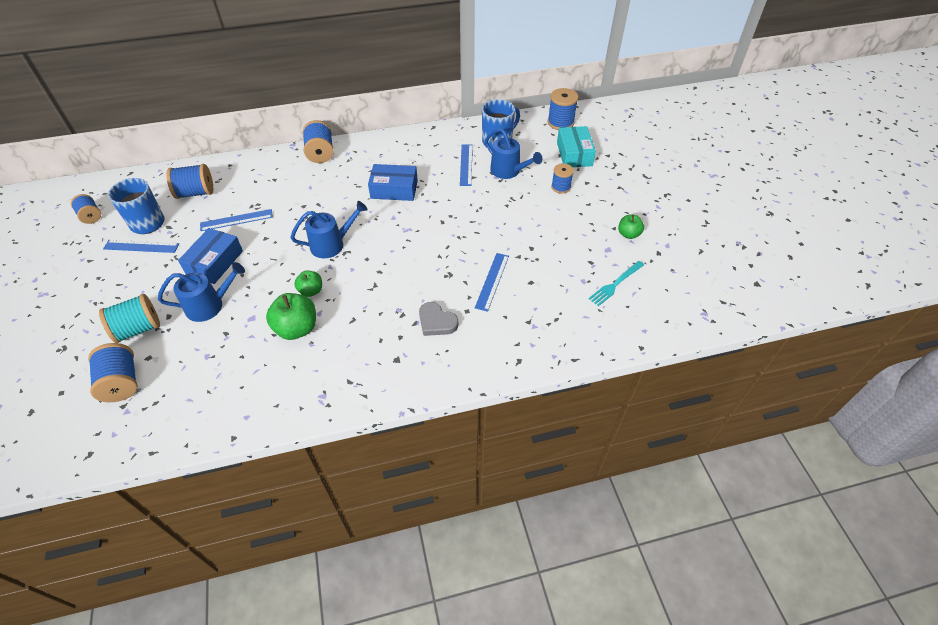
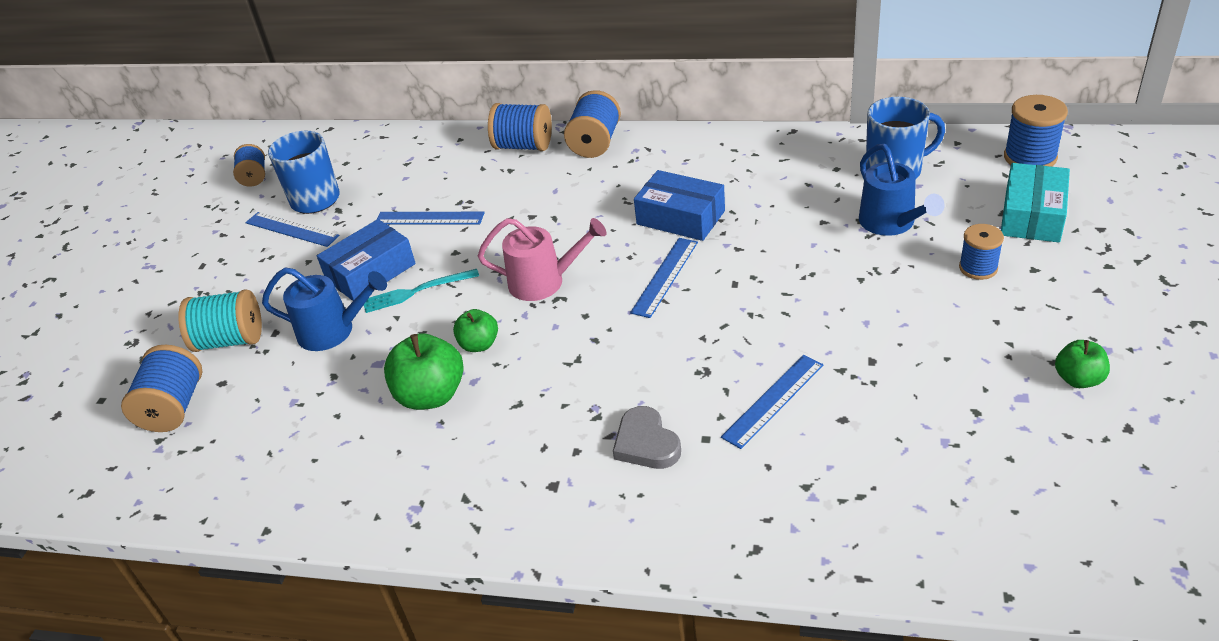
camera: 30 degrees right, 10 degrees down
(196, 193) = (396, 170): blue spool -> blue spool (523, 146)
(332, 244) = (544, 282): blue watering can -> pink watering can
(466, 164) = (820, 199): blue ruler -> blue ruler (665, 277)
(615, 284) = (1008, 464): turquoise fork -> turquoise fork (417, 291)

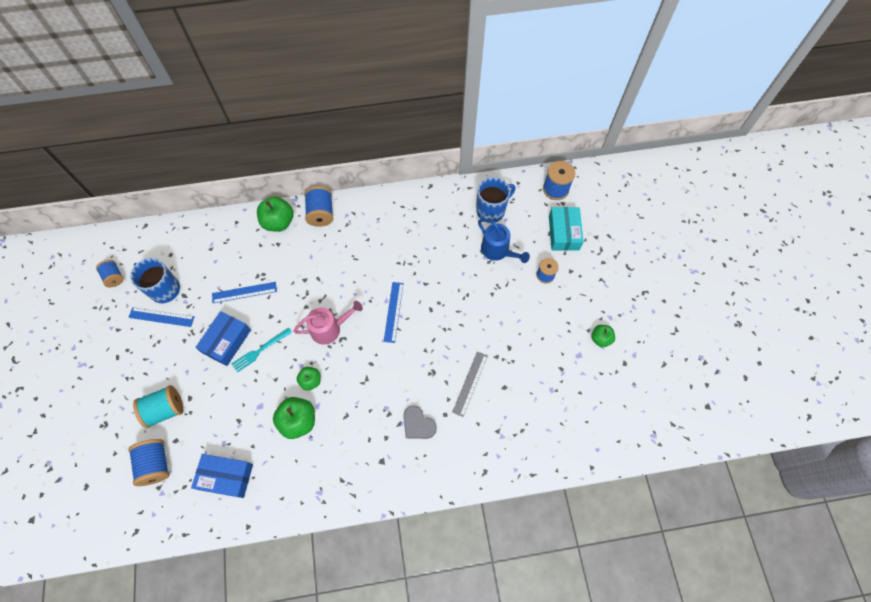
camera: 25 degrees left, 25 degrees up
(333, 331) = (224, 389): blue watering can -> none
(523, 146) = (278, 222): blue spool -> green apple
(680, 217) = (388, 266): blue box -> blue box (226, 477)
(773, 400) = (470, 383): blue ruler -> grey ruler

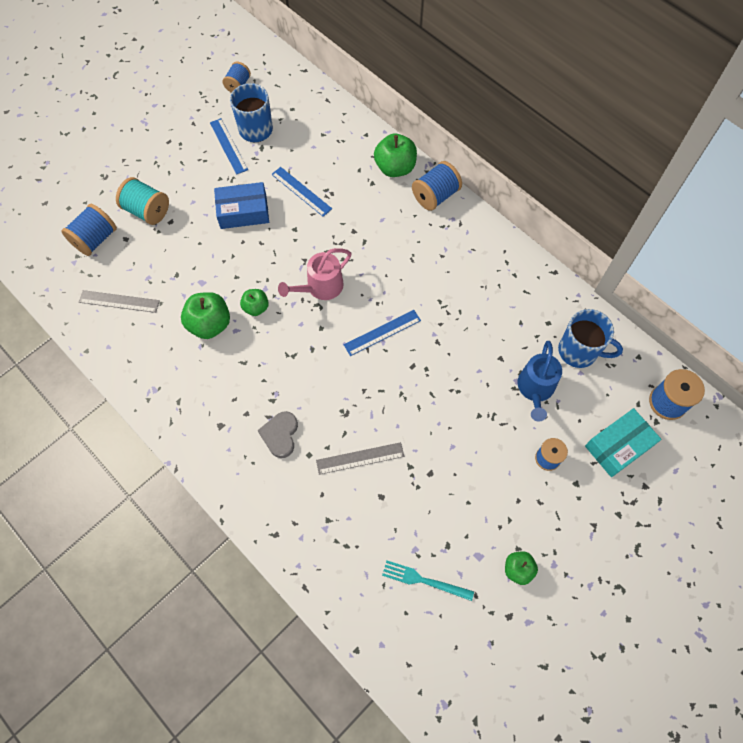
camera: 55 degrees right, 0 degrees up
(226, 477) = (119, 301): blue box -> grey ruler
(260, 350) = (255, 244): turquoise fork -> turquoise fork (424, 580)
(330, 328) = (320, 287): pink watering can -> pink watering can turned 105 degrees clockwise

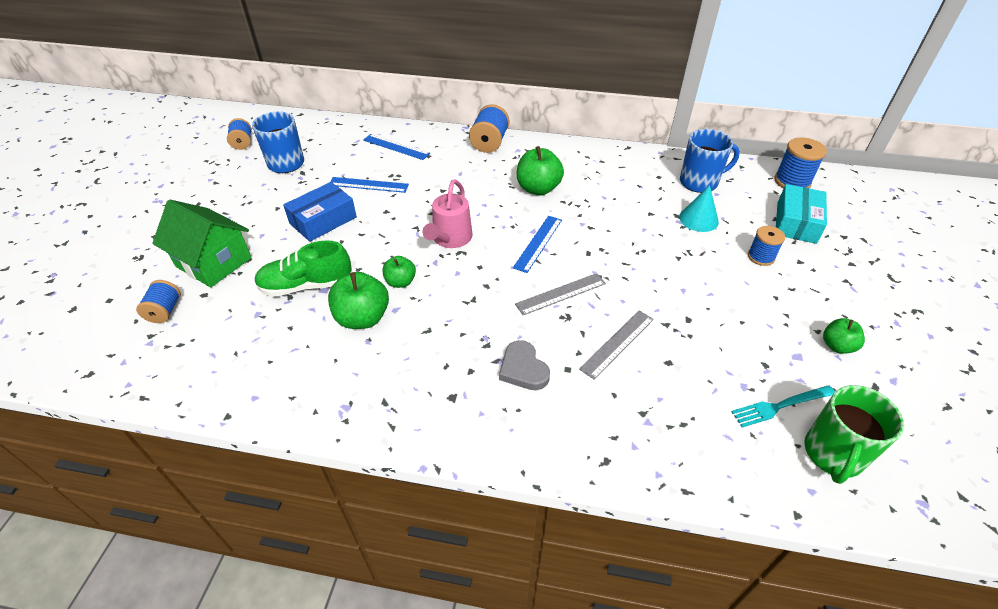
camera: 35 degrees left, 20 degrees down
(95, 239) = (165, 311): blue spool -> blue spool, size x0.66
(119, 301) = (237, 350): grey ruler -> grey ruler (561, 294)
(147, 211) = (213, 262): turquoise spool -> green house
(193, 271) = (306, 285): none -> green shoe
(228, 146) = (267, 183): blue ruler -> blue ruler (396, 147)
(395, 168) = (438, 140): green apple -> green apple (538, 189)
(422, 635) = (833, 454): none -> green mug
(535, 389) = (698, 219): blue watering can -> turquoise cone

